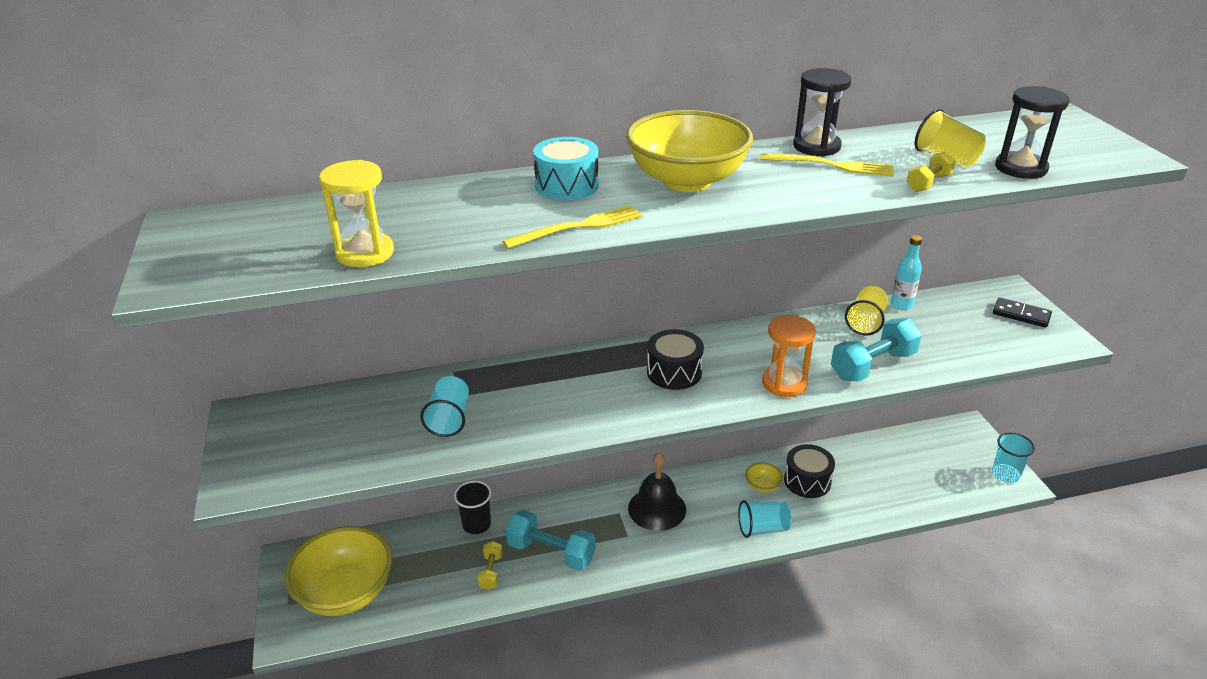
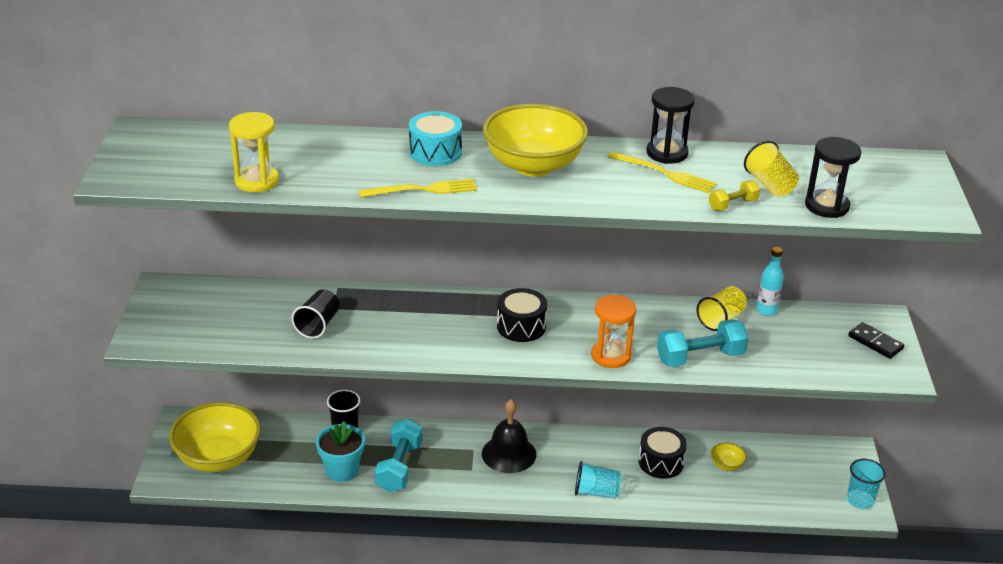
camera: 15 degrees right, 0 degrees up
(449, 419) = (318, 325): turquoise cup -> black cup
(491, 572) = (342, 470): yellow dumbbell -> turquoise flower pot
(551, 552) = (399, 467): turquoise dumbbell -> turquoise dumbbell turned 60 degrees clockwise
(762, 486) = (616, 457): yellow bowl -> yellow bowl (727, 465)

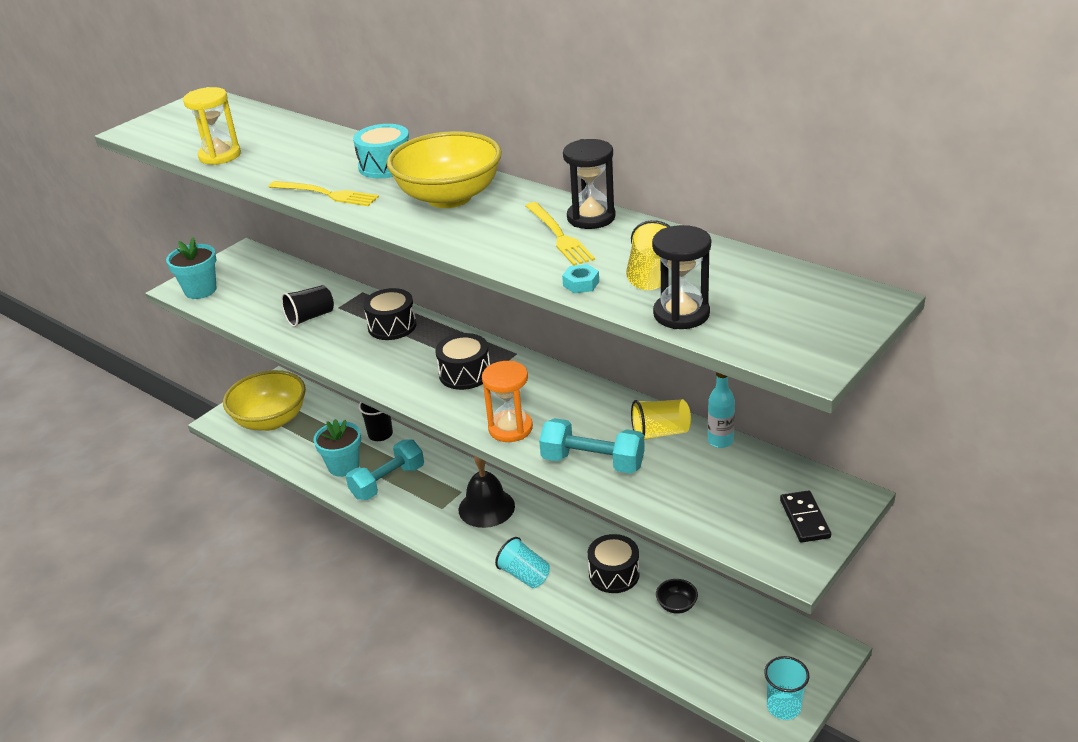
camera: 40 degrees right, 0 degrees up
(166, 336) = (200, 290): none -> turquoise flower pot
(406, 308) = (392, 326): none -> black drum
(727, 465) = (676, 605): yellow bowl -> black bowl
(733, 205) = (581, 284): yellow dumbbell -> turquoise nut

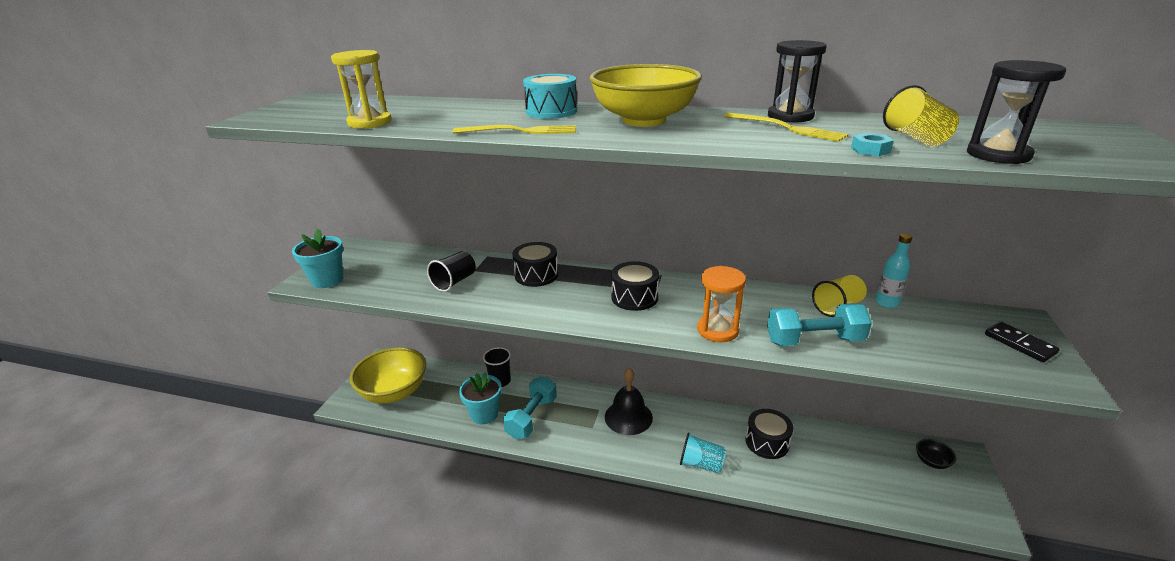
camera: 25 degrees left, 5 degrees down
(676, 605) = (832, 453): black bowl -> black bowl (931, 462)
(783, 707) = (979, 511): turquoise cup -> none

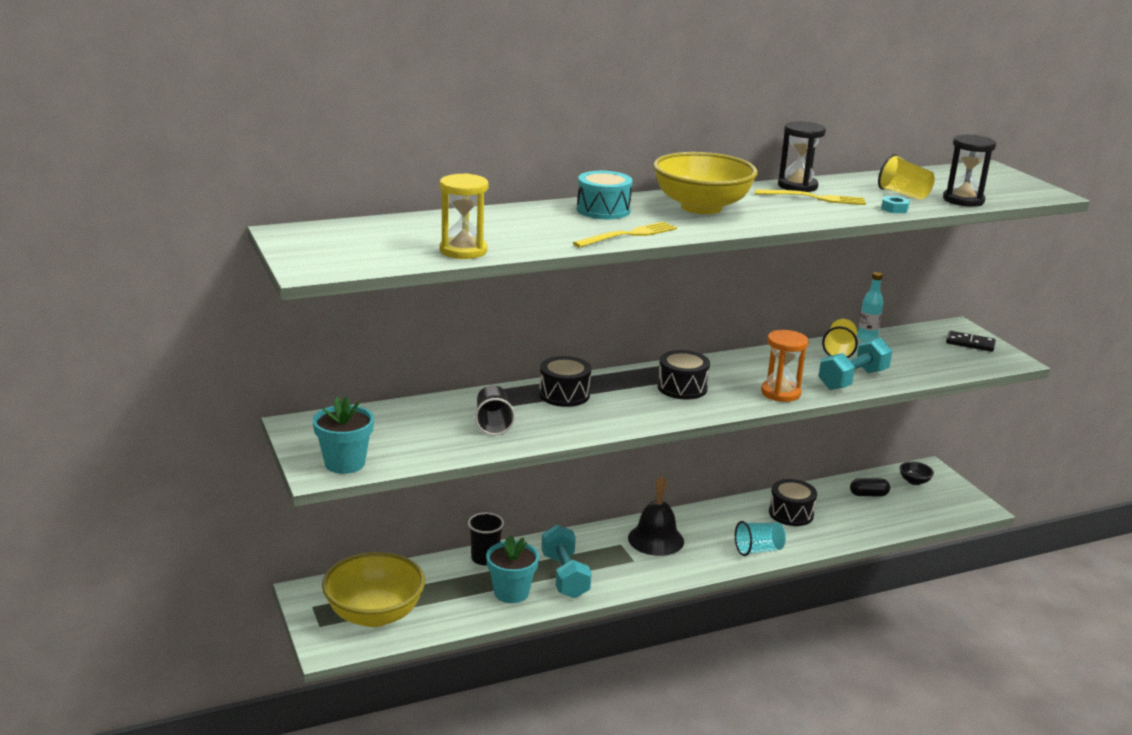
camera: 40 degrees left, 5 degrees down
(865, 455) = (868, 495): none -> black capsule

